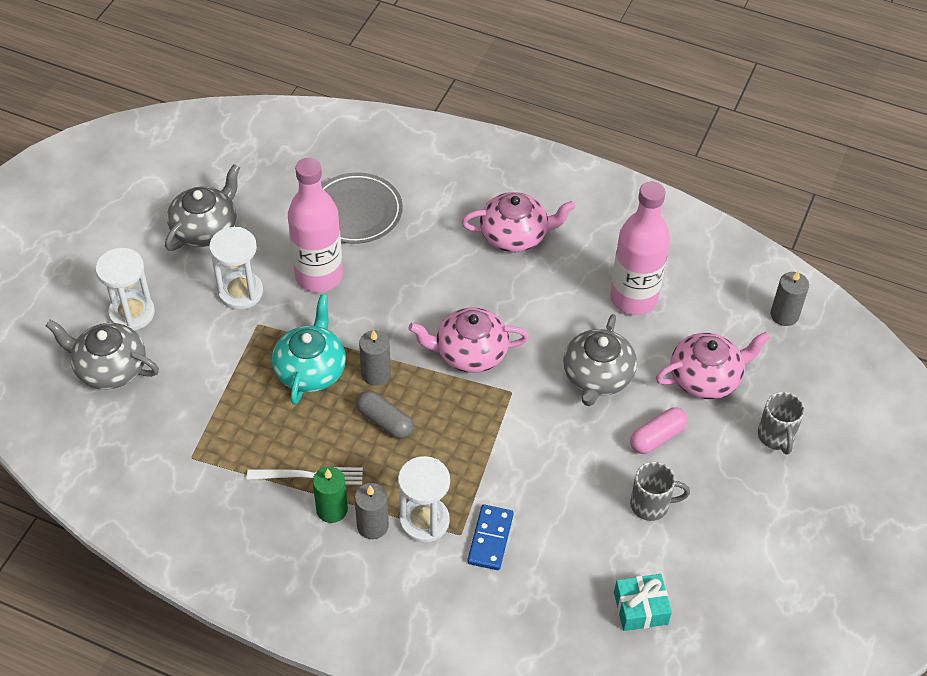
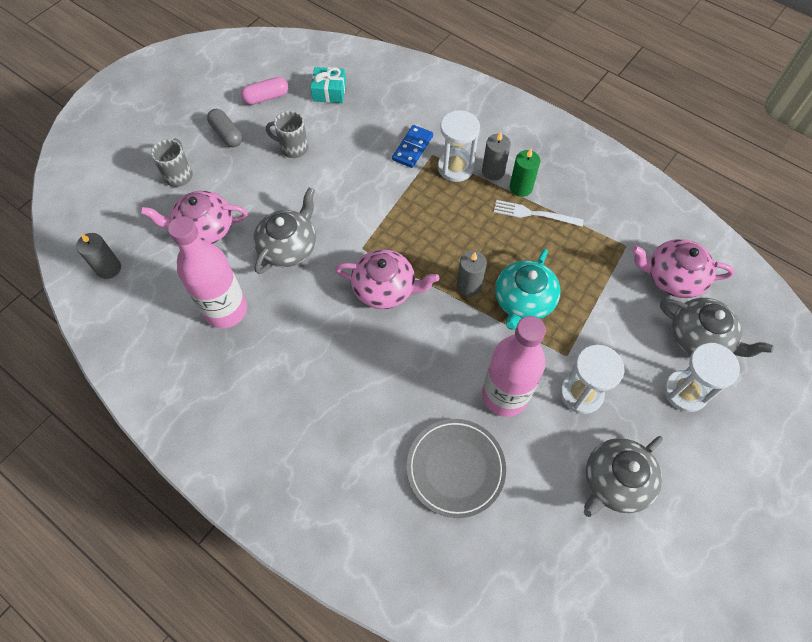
camera: 165 degrees left, 10 degrees up
(385, 421) = (469, 244): grey capsule -> grey capsule (227, 134)
(515, 235) = (304, 402): pink teapot -> pink teapot (673, 277)
(657, 437) = (265, 192): pink capsule -> pink capsule (266, 97)

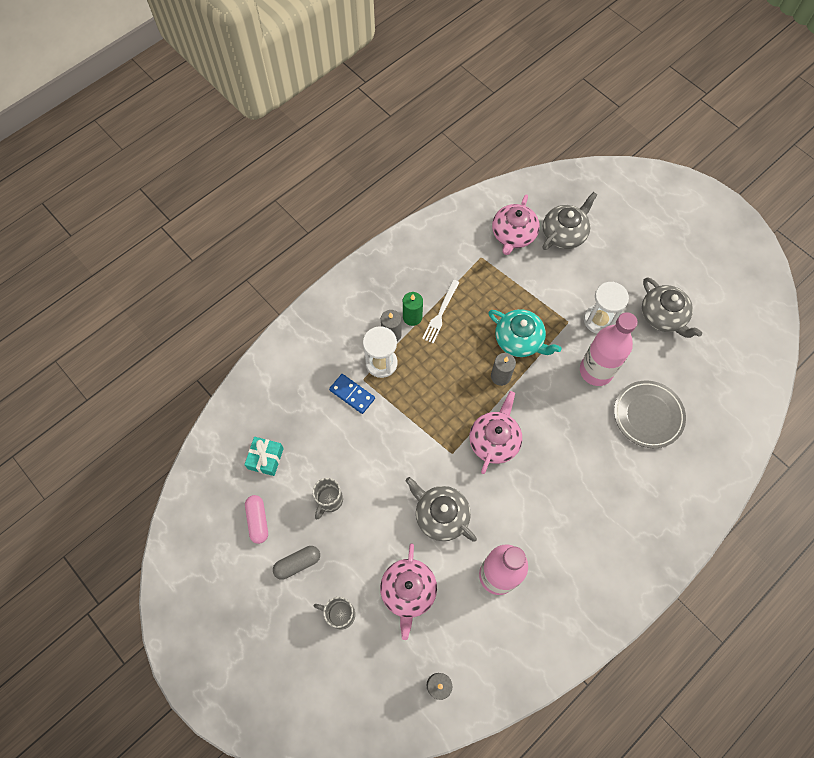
camera: 80 degrees left, 5 degrees up
(685, 392) = (603, 255): white hourglass -> none

